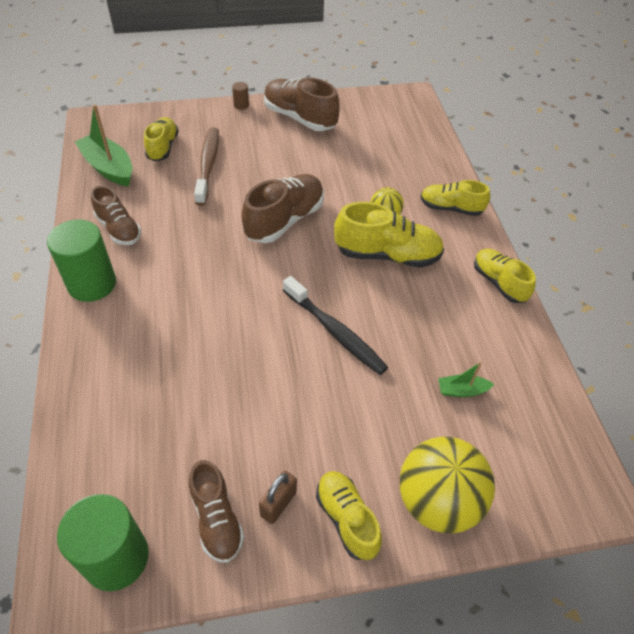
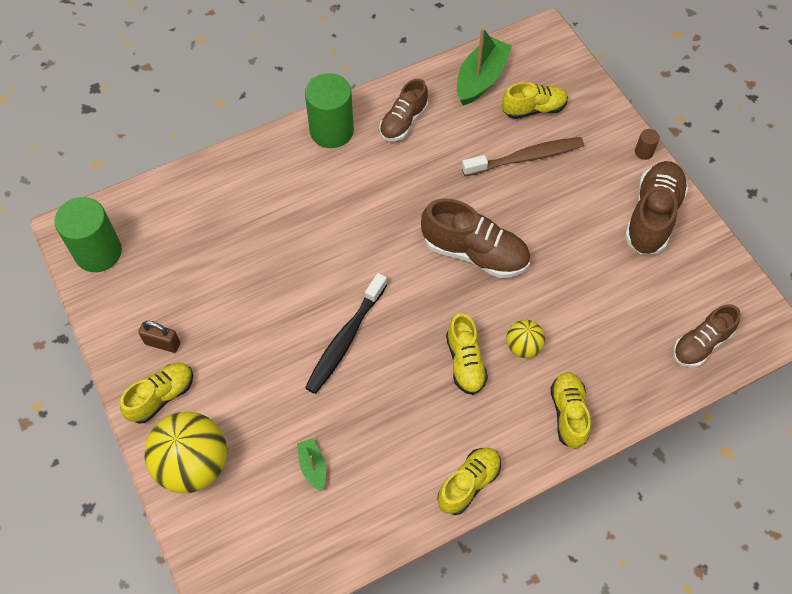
camera: 75 degrees right, 10 degrees up
(216, 519) = (140, 305): brown shoe -> brown shoe (701, 344)
(387, 255) = (465, 362): yellow shoe -> yellow shoe, size x0.65

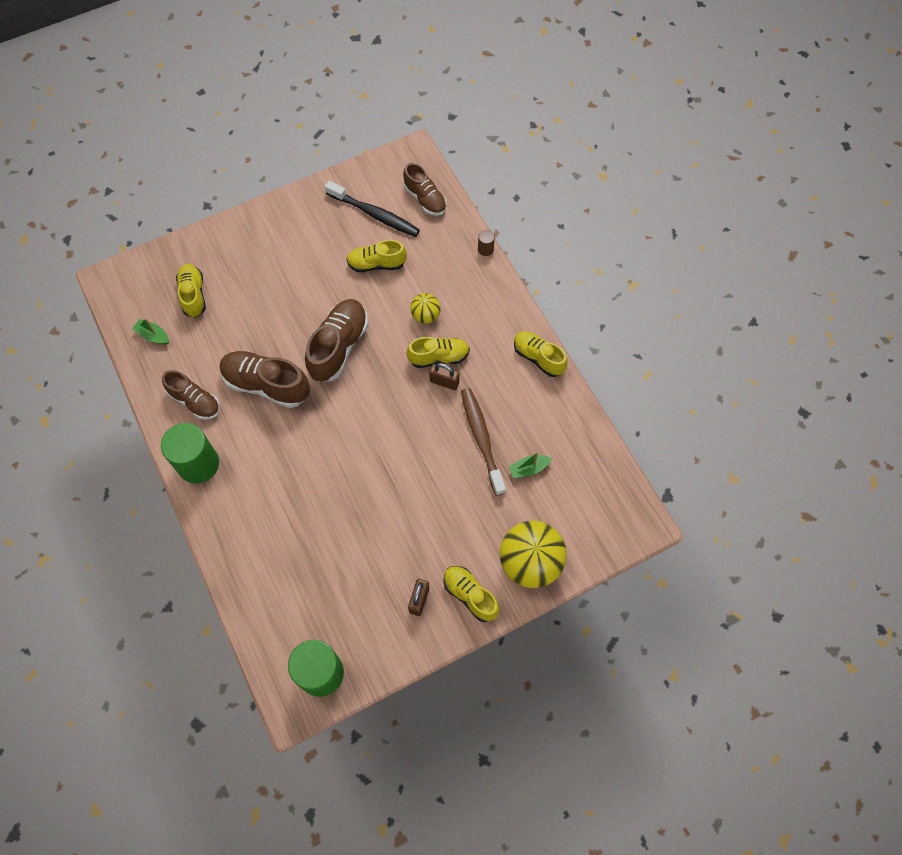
camera: 90 degrees left, 5 degrees up
(345, 339) = (417, 447): black toothbrush -> black toothbrush (375, 214)
(431, 368) = (444, 382): none -> brown padlock
(481, 79) = (153, 335): green boat -> green boat, size x0.52
(526, 158) = (245, 304): brown toothbrush -> brown toothbrush (481, 439)
(568, 414) = (481, 288): yellow shoe -> yellow shoe (376, 264)
(644, 152) = (248, 217): brown cylinder -> brown cylinder (485, 249)
(652, 216) = (311, 218): brown shoe -> brown shoe (266, 385)

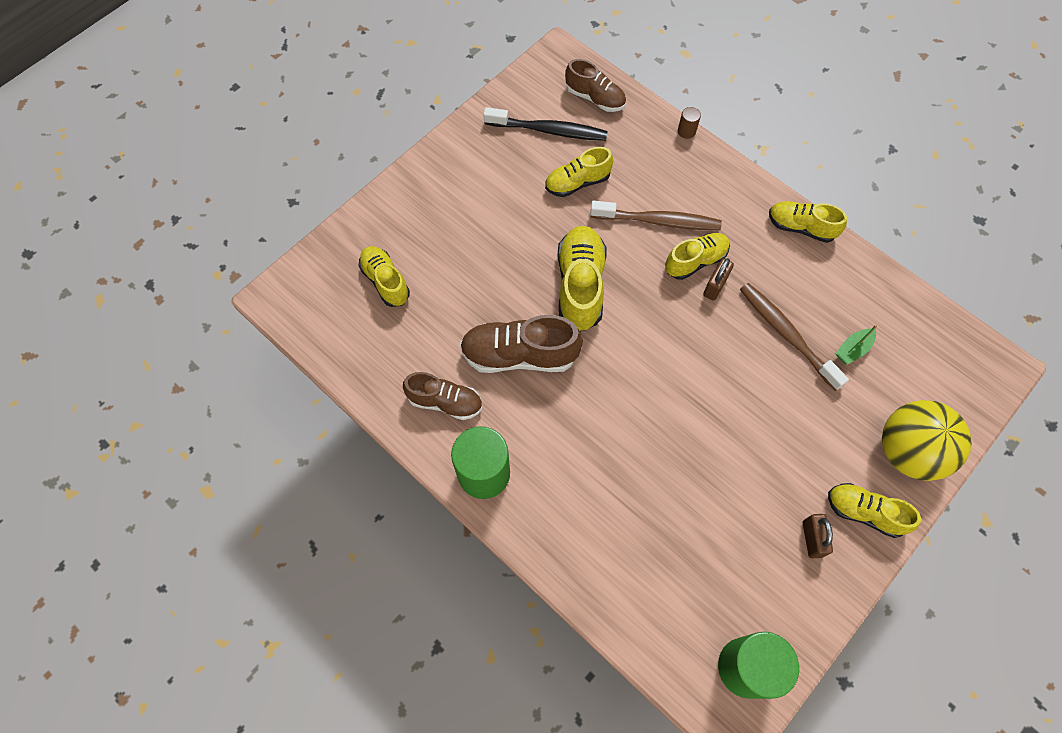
camera: 20 degrees left, 0 degrees up
(153, 335) = (359, 342): green boat -> none
(339, 347) = (580, 286): brown shoe -> yellow shoe
(425, 315) = (658, 221): yellow ball -> brown toothbrush
(444, 382) = (715, 286): brown padlock -> brown padlock turned 60 degrees counterclockwise

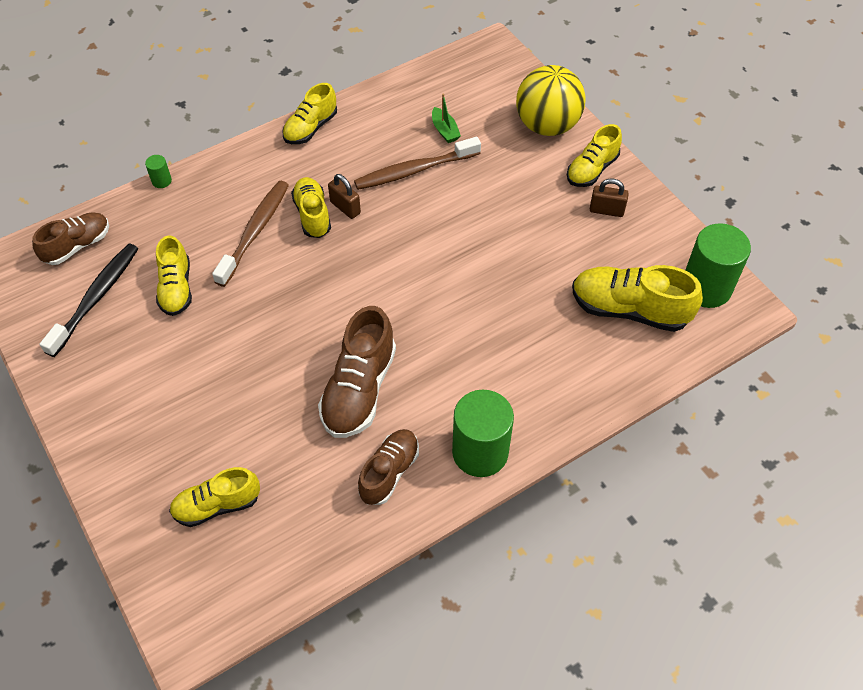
camera: 75 degrees left, 10 degrees down
(580, 286) = (300, 316): yellow shoe -> yellow shoe (629, 309)
(686, 131) = (161, 181): brown cylinder -> green cylinder

